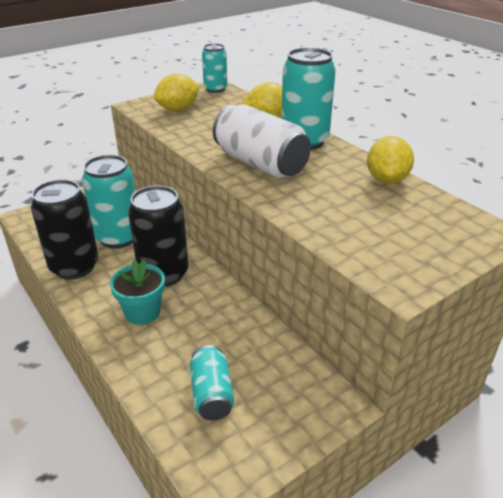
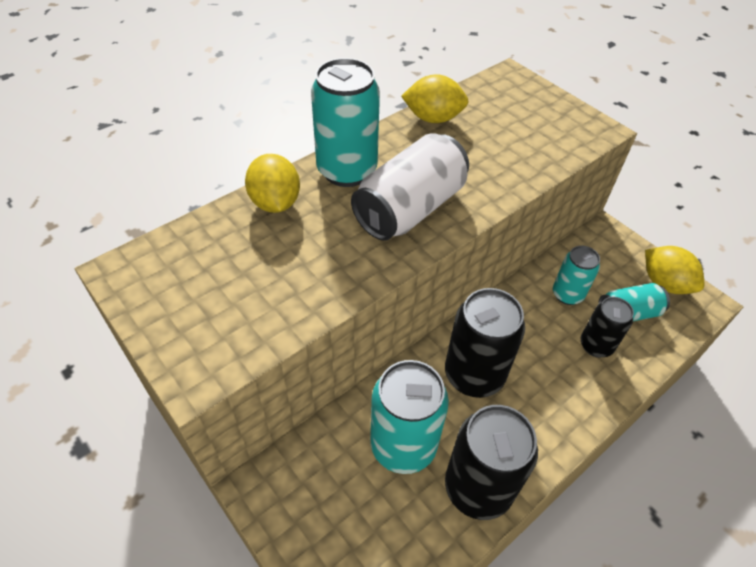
camera: 95 degrees left, 15 degrees up
(142, 312) = (544, 386): turquoise flower pot -> none
(176, 357) = (596, 345): none -> black can
(178, 109) = (225, 311): yellow lemon -> yellow lemon (664, 283)
(215, 89) = (139, 268): turquoise can -> turquoise can (567, 294)

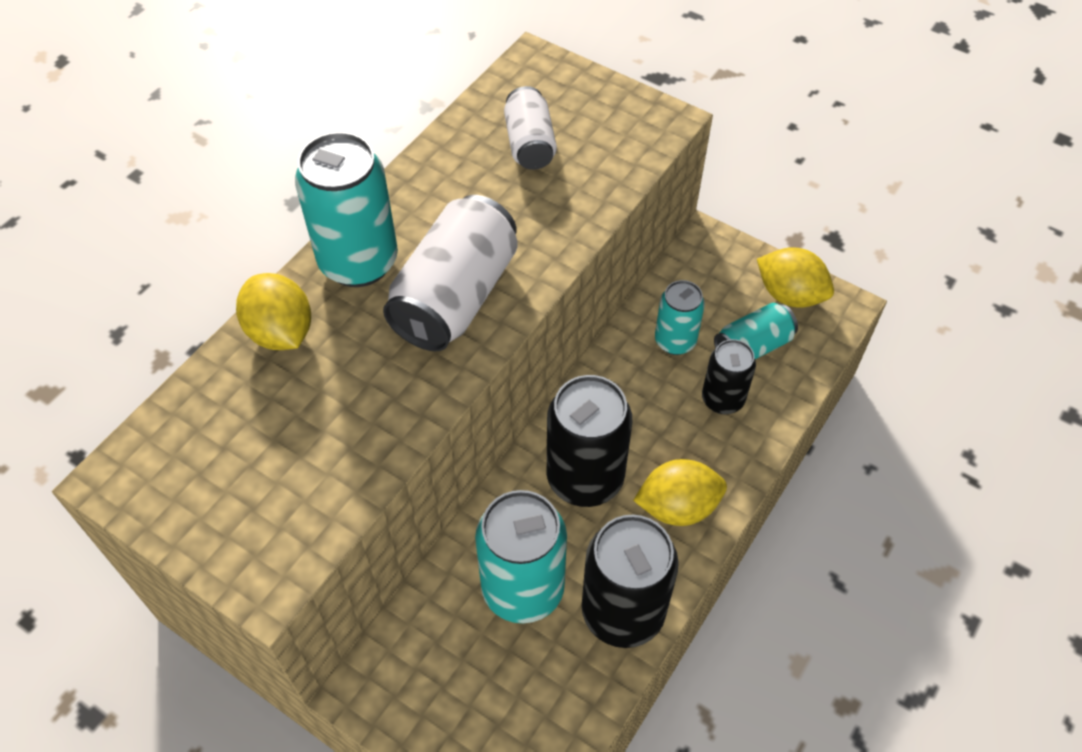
camera: 15 degrees left, 5 degrees up
(433, 118) = (449, 155): yellow lemon -> yellow lemon (677, 507)
(493, 124) = (530, 144): none -> white can

